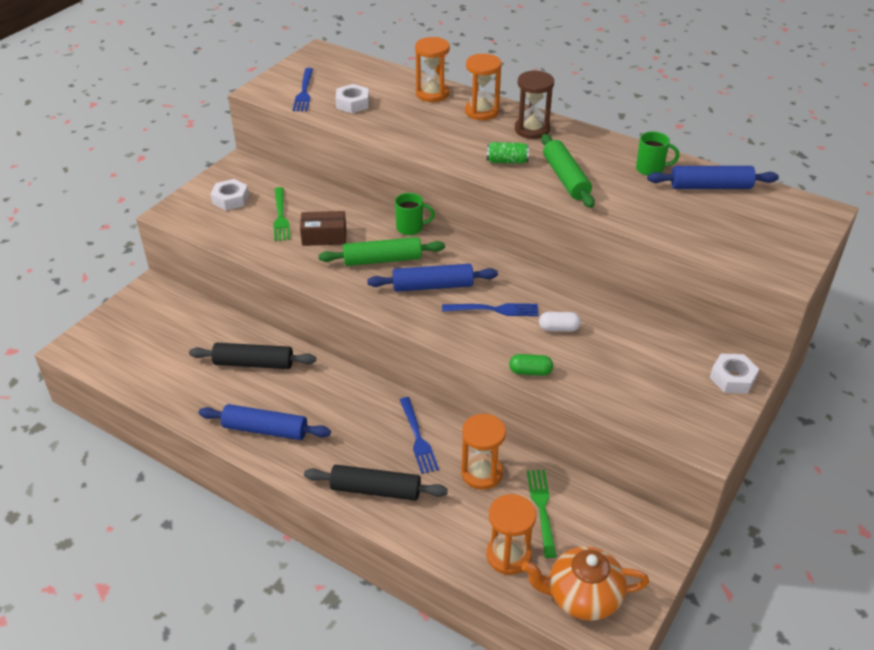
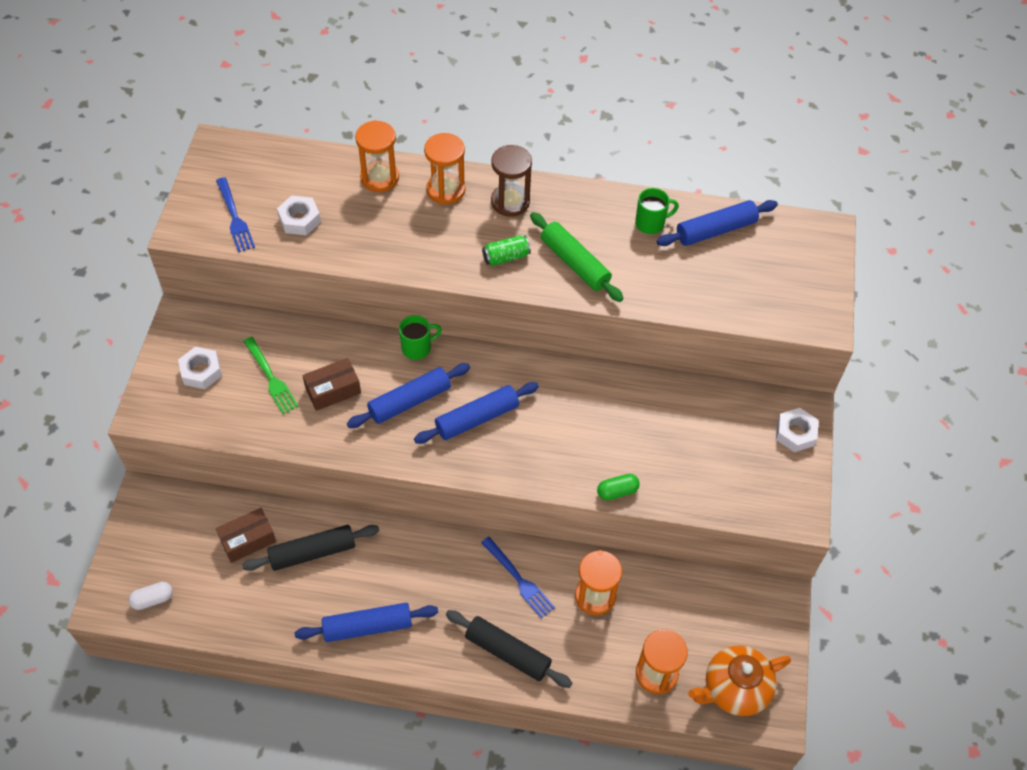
camera: 25 degrees left, 15 degrees up
(208, 339) = (248, 540): none -> brown box
(375, 490) = (508, 652): black rolling pin -> black rolling pin turned 45 degrees clockwise
(382, 260) = (409, 401): green rolling pin -> blue rolling pin
(494, 310) = (550, 427): blue fork -> none
(542, 509) = (664, 613): green fork -> none
(559, 328) = (620, 429): white capsule -> white capsule (152, 599)

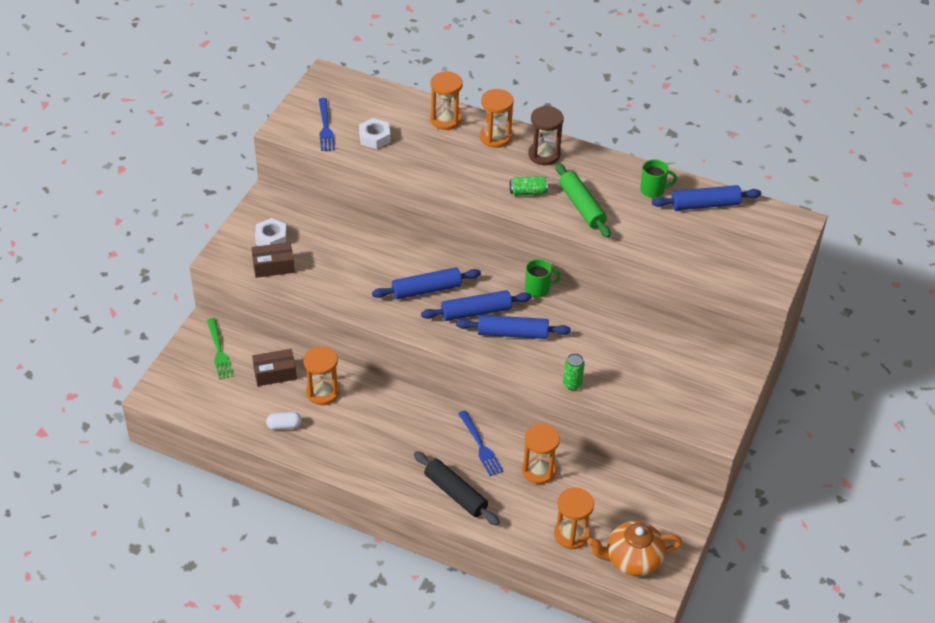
camera: 15 degrees right, 10 degrees down
(152, 599) = (191, 398): white capsule -> white capsule (284, 426)
(271, 377) = (323, 252): green fork -> green fork (219, 351)
(312, 552) = (322, 392): black rolling pin -> orange hourglass
(333, 390) = (368, 270): brown box -> brown box (273, 266)
(367, 627) = (350, 452): blue rolling pin -> blue rolling pin (512, 333)
(417, 348) = (444, 254): green mug -> green mug (538, 289)
(617, 491) = (572, 384): green capsule -> green can
(795, 433) = (734, 374): white nut -> none

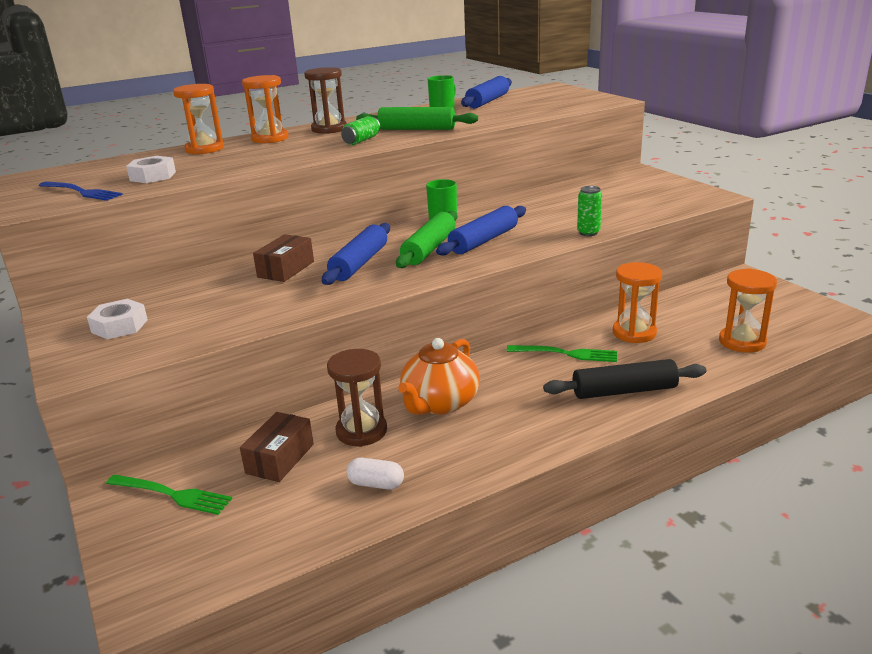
camera: 50 degrees left, 20 degrees down
(273, 266) = (164, 338): brown box -> brown box (286, 269)
(284, 426) = (376, 484): white capsule -> white capsule turned 75 degrees clockwise
(322, 392) = (361, 431): orange hourglass -> brown hourglass
(476, 312) = (429, 249): blue rolling pin -> green rolling pin
(480, 445) = (566, 354): blue fork -> green fork
(632, 559) = (799, 321): orange teapot -> orange teapot (440, 403)

